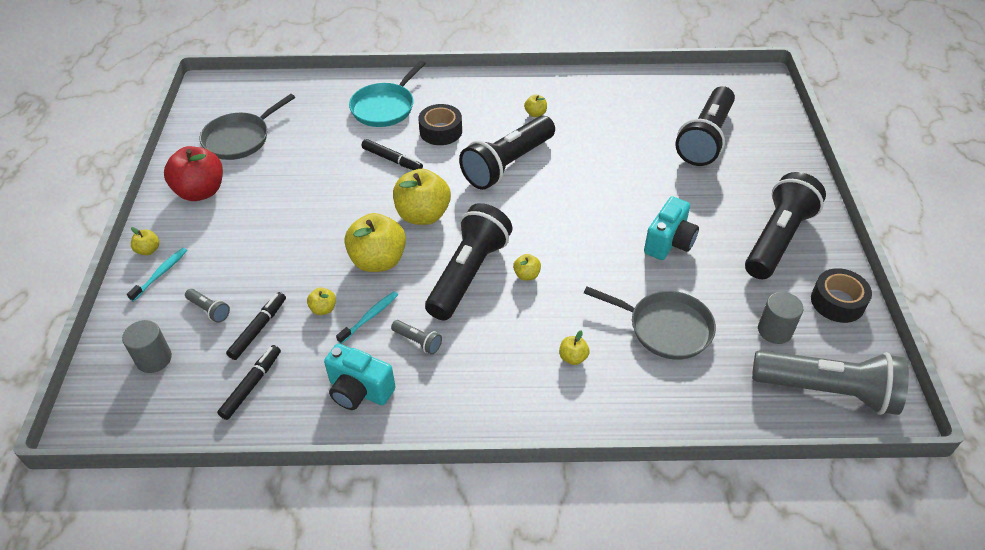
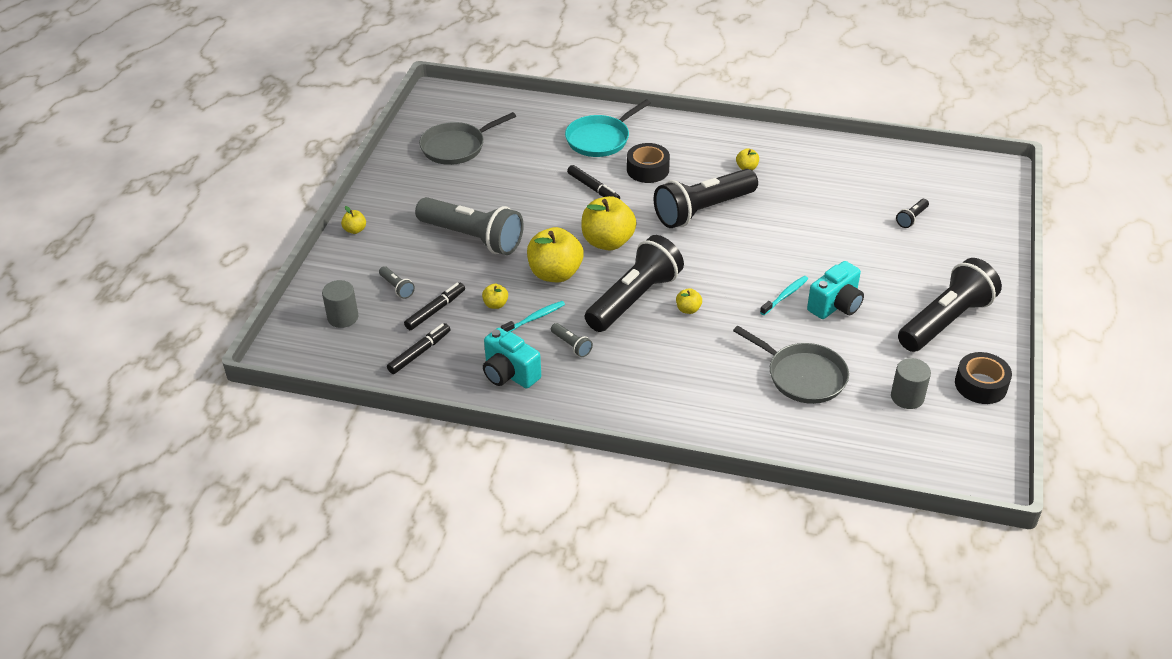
camera: 15 degrees right, 5 degrees down
(160, 274) = (361, 251): turquoise toothbrush -> turquoise toothbrush (785, 295)
(201, 191) = (411, 188): red apple -> none
(573, 357) = (707, 384): yellow apple -> none
(705, 139) = (911, 218): black flashlight -> black flashlight, size x0.40
(828, 391) = (936, 455): grey flashlight -> grey flashlight (473, 238)

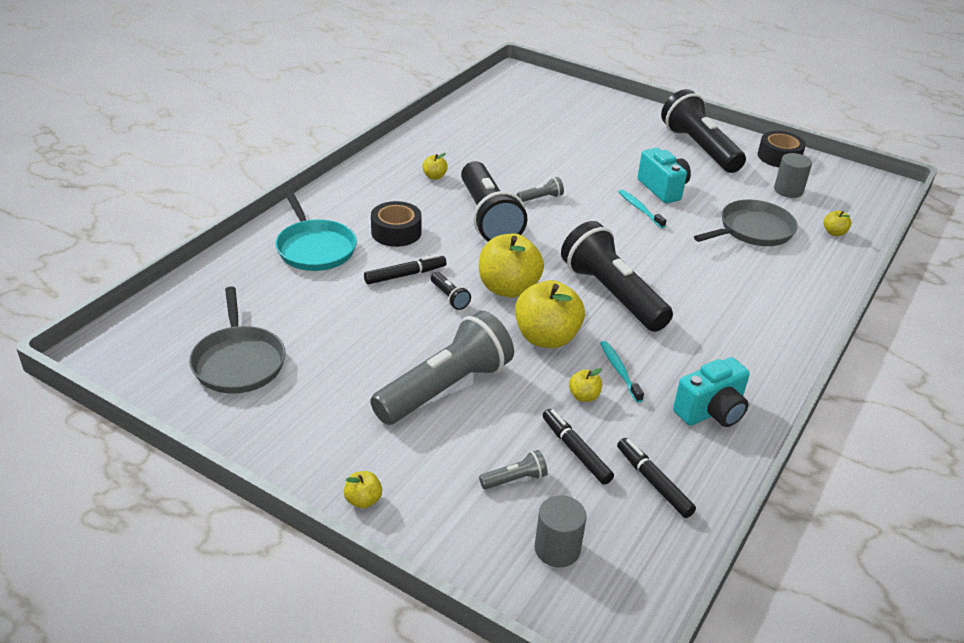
camera: 75 degrees left, 5 degrees down
(571, 345) = (674, 354): grey flashlight -> grey flashlight (541, 198)
(688, 309) = (641, 266): yellow apple -> yellow apple (834, 233)
(911, 218) = (560, 123): black flashlight -> black flashlight (449, 297)

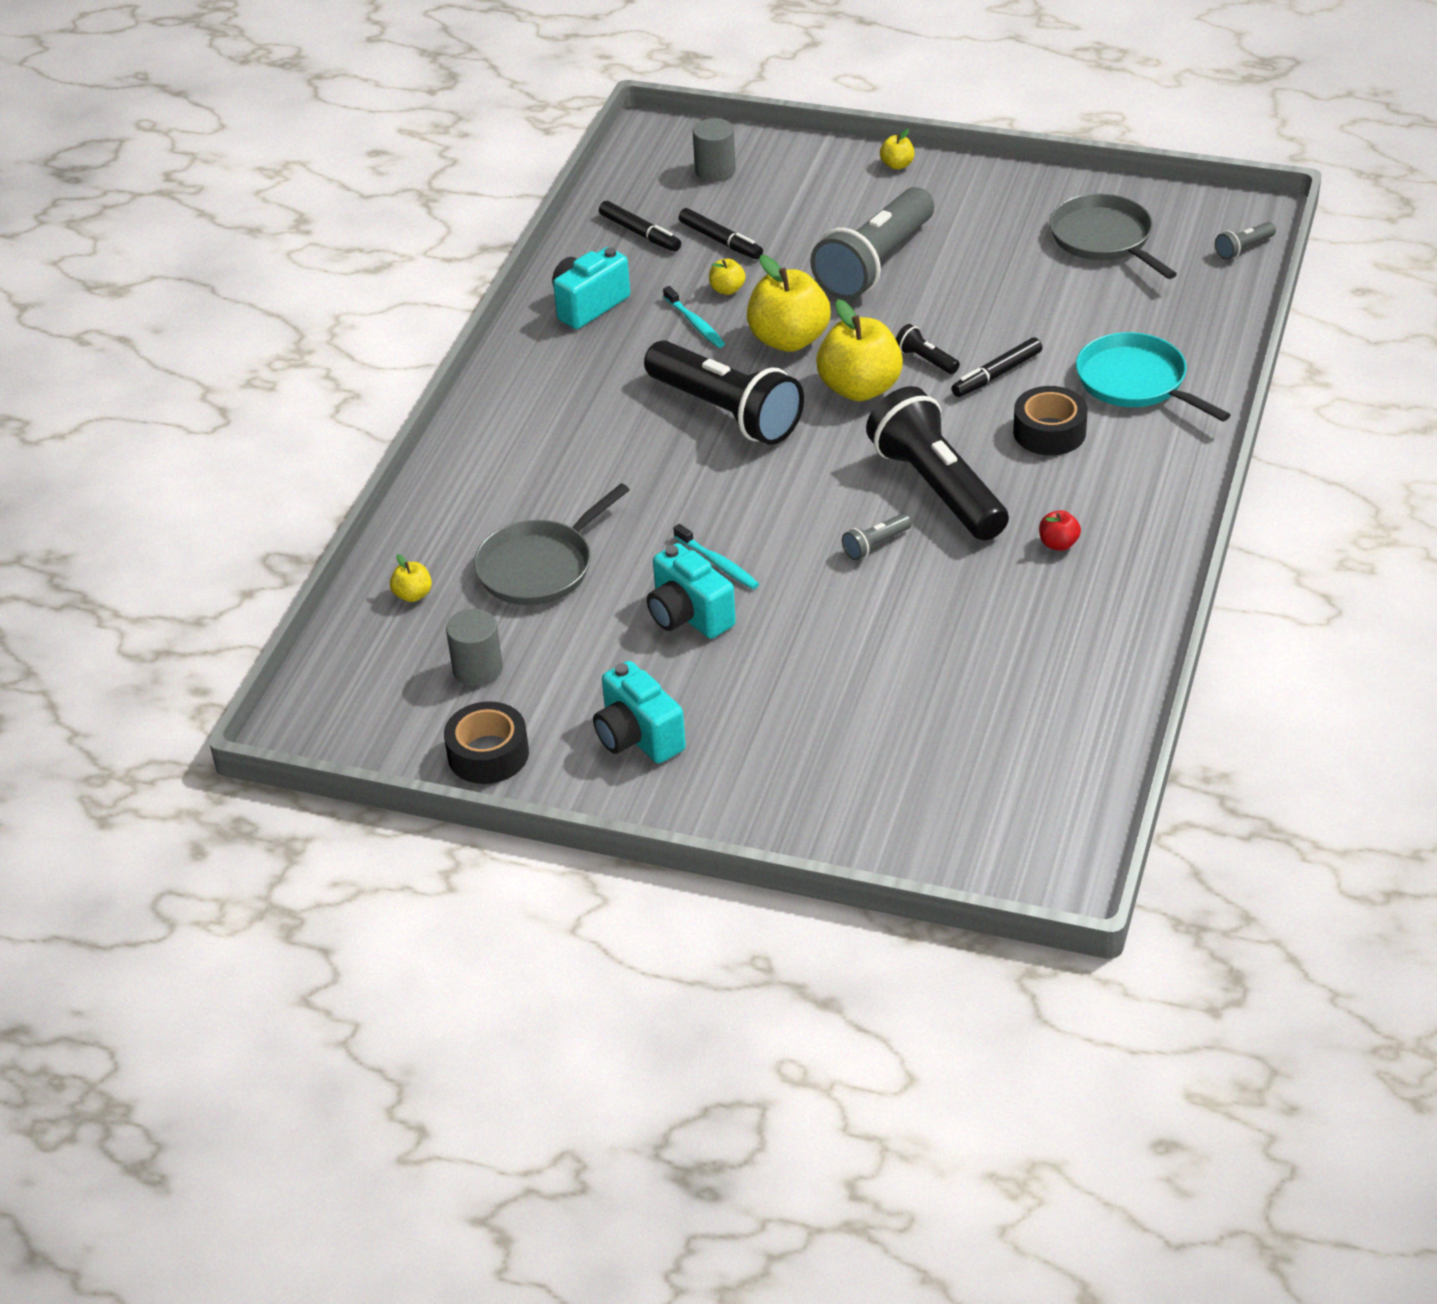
camera: 170 degrees right, 5 degrees up
(434, 176) = (1058, 544): yellow apple -> red apple
(515, 479) = (770, 207): grey flashlight -> grey flashlight (1243, 248)
(699, 148) = (638, 737): black flashlight -> turquoise camera

